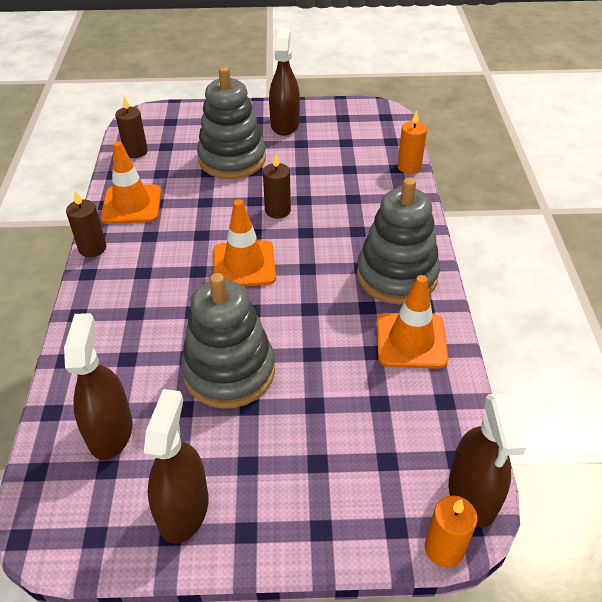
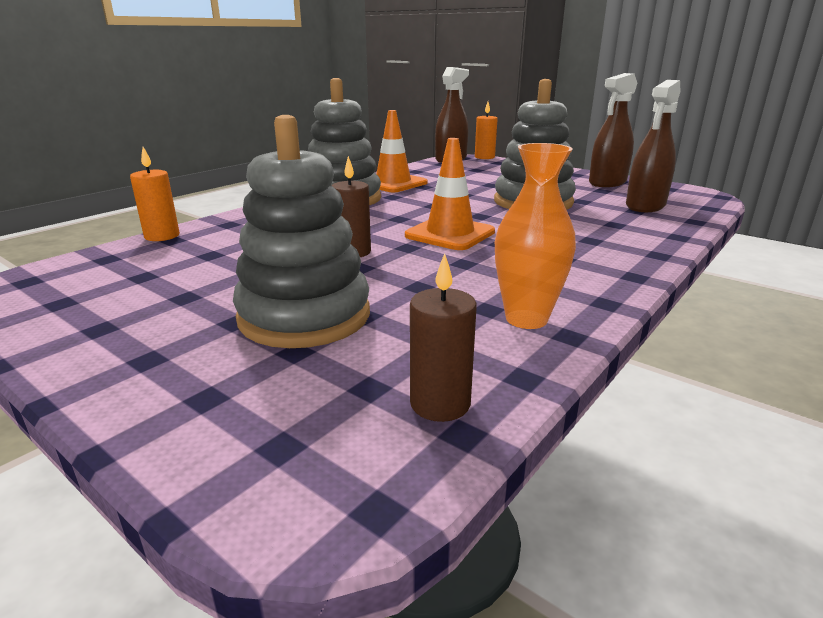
camera: 140 degrees left, 20 degrees down
(92, 248) = (618, 294): brown candle -> none
(131, 205) = (526, 319): orange traffic cone -> orange vase
(285, 124) = (137, 329): brown spray bottle -> none

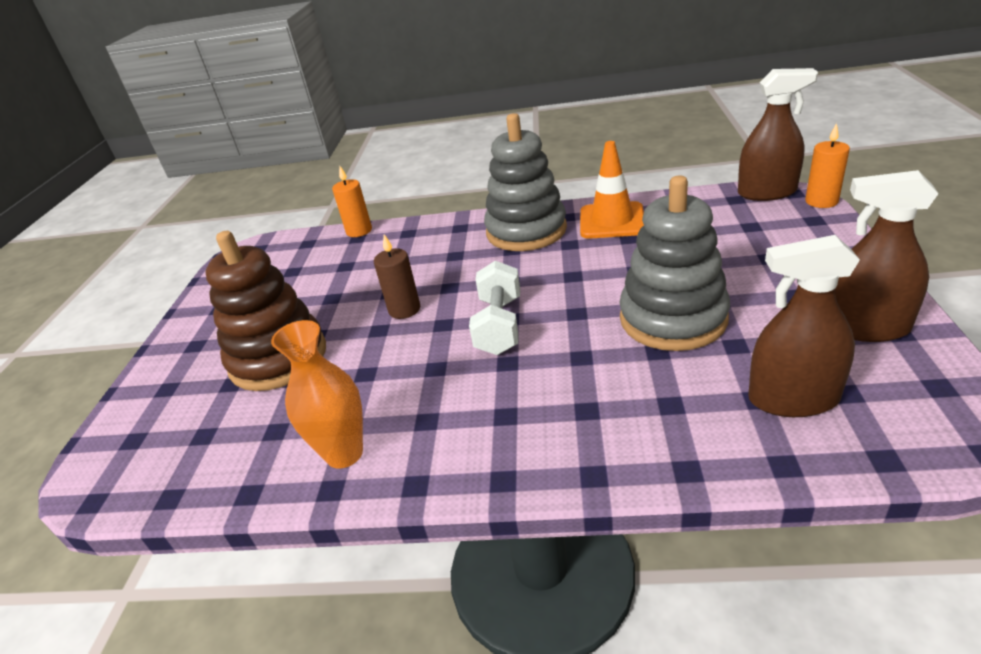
camera: 60 degrees right, 10 degrees up
(304, 316) = (278, 358): grey stacking toy -> brown stacking toy
(440, 404) = (196, 473): brown candle -> none
(450, 234) = (499, 326): orange traffic cone -> white dumbbell

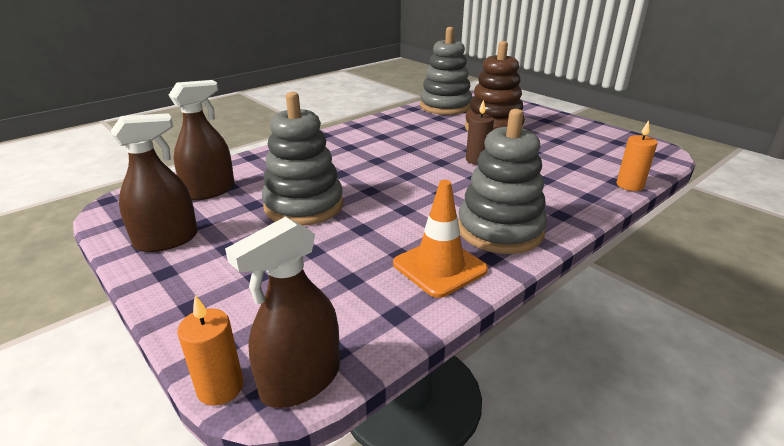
camera: 130 degrees right, 5 degrees down
(201, 465) = (445, 106): none -> grey stacking toy
(344, 453) = (398, 122): orange vase -> none
(499, 326) = (407, 170): white dumbbell -> none

